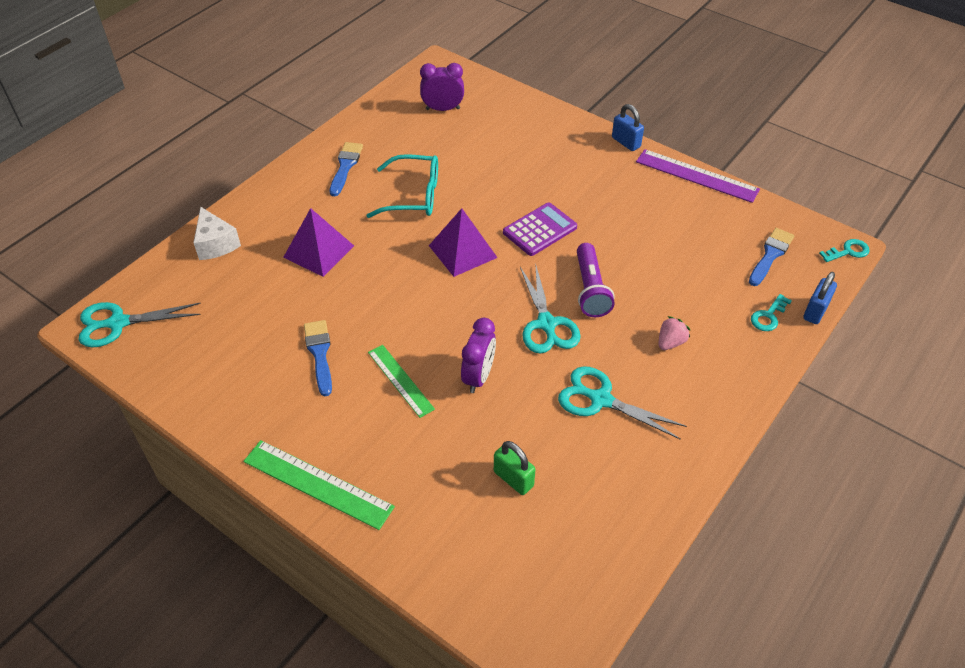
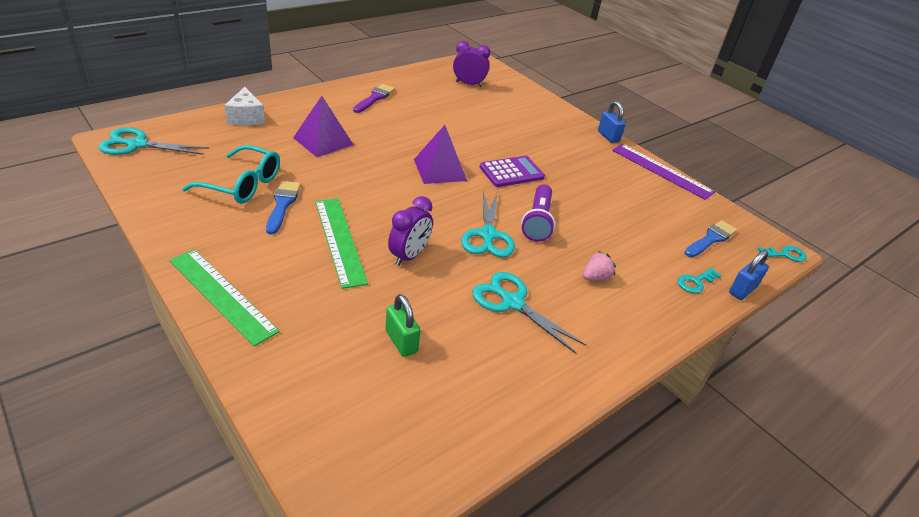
camera: 10 degrees right, 10 degrees down
(345, 166) = (375, 98): blue brush -> purple brush
(400, 380) = (339, 240): green ruler -> green ruler, size x1.51
(414, 196) = (419, 127): turquoise glasses -> turquoise glasses (243, 184)

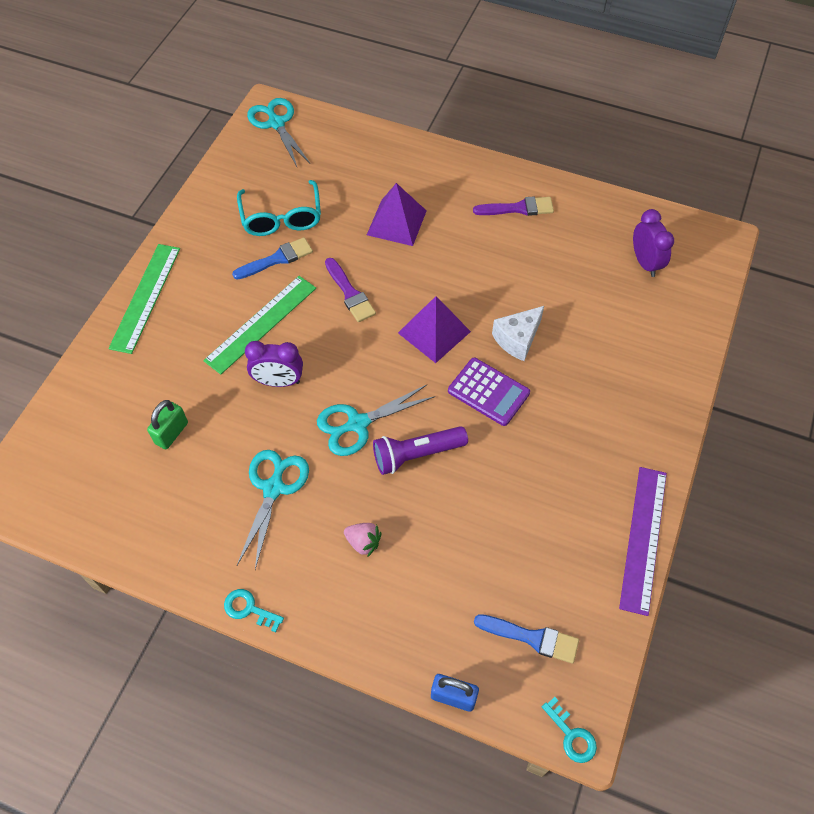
camera: 65 degrees right, 20 degrees up
(246, 117) = (381, 150): white cheese -> white cheese (517, 339)
(362, 187) = (350, 293): none -> purple brush
(608, 136) = (671, 451): blue padlock -> none
(695, 282) = (430, 642): turquoise key -> turquoise key (249, 609)

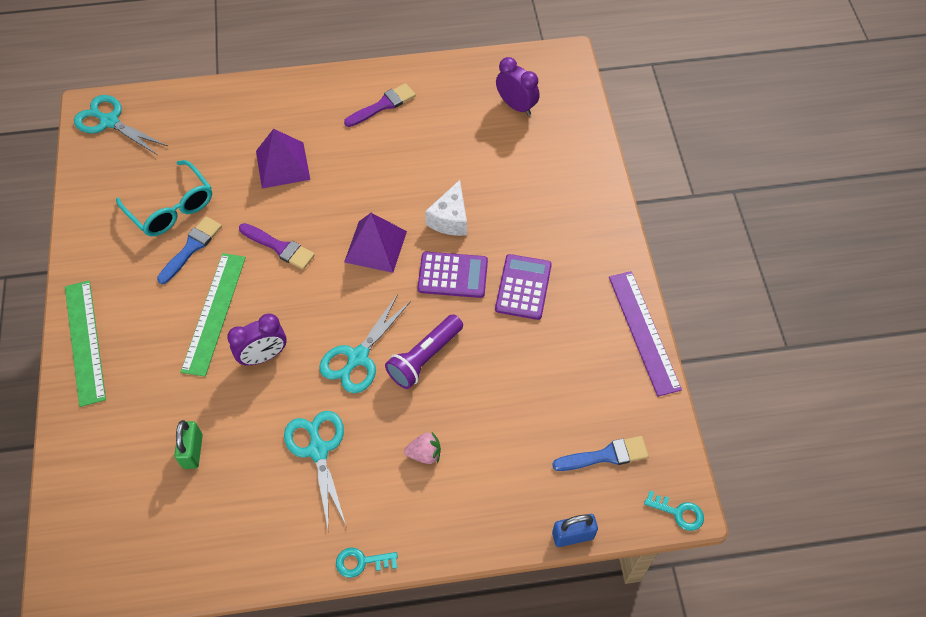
camera: 30 degrees left, 0 degrees up
(548, 436) = (523, 287): none -> purple calculator

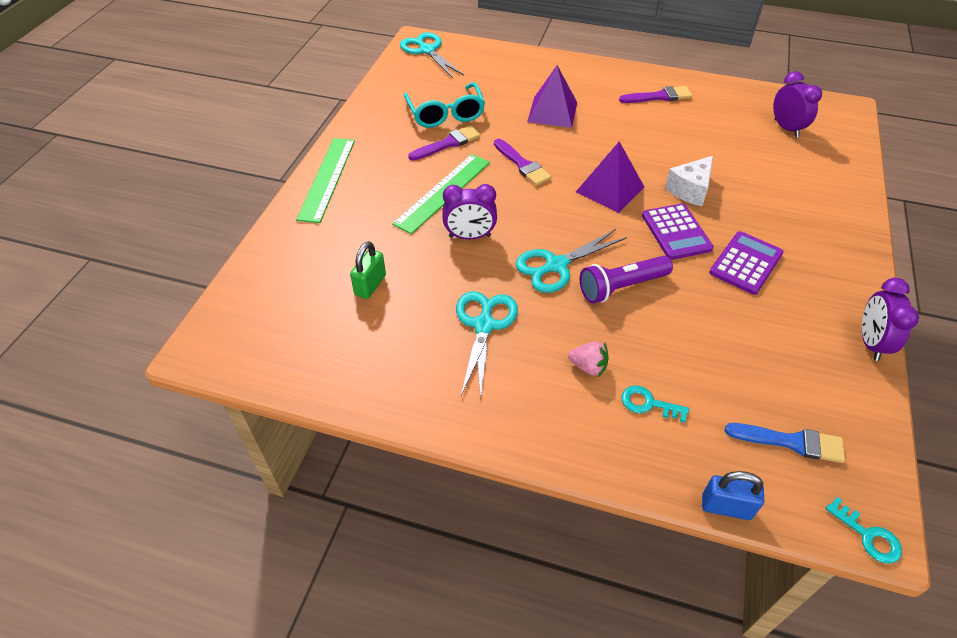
camera: 25 degrees right, 10 degrees down
(191, 247) = (448, 143): blue brush -> purple brush
(361, 562) = (481, 438): turquoise key -> turquoise key (648, 404)
(452, 275) = (676, 232): purple calculator -> purple calculator turned 45 degrees clockwise
(643, 332) = (870, 343): purple ruler -> purple clock

